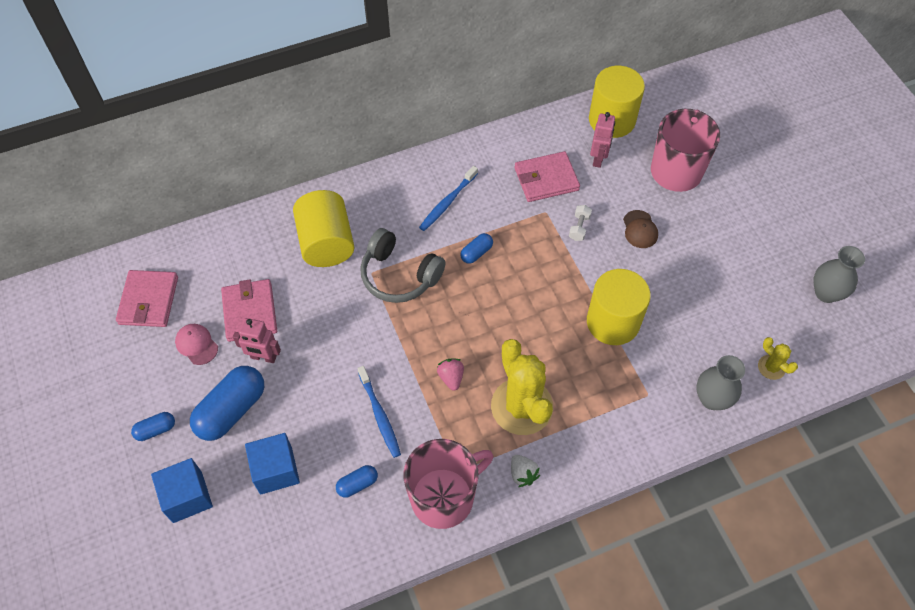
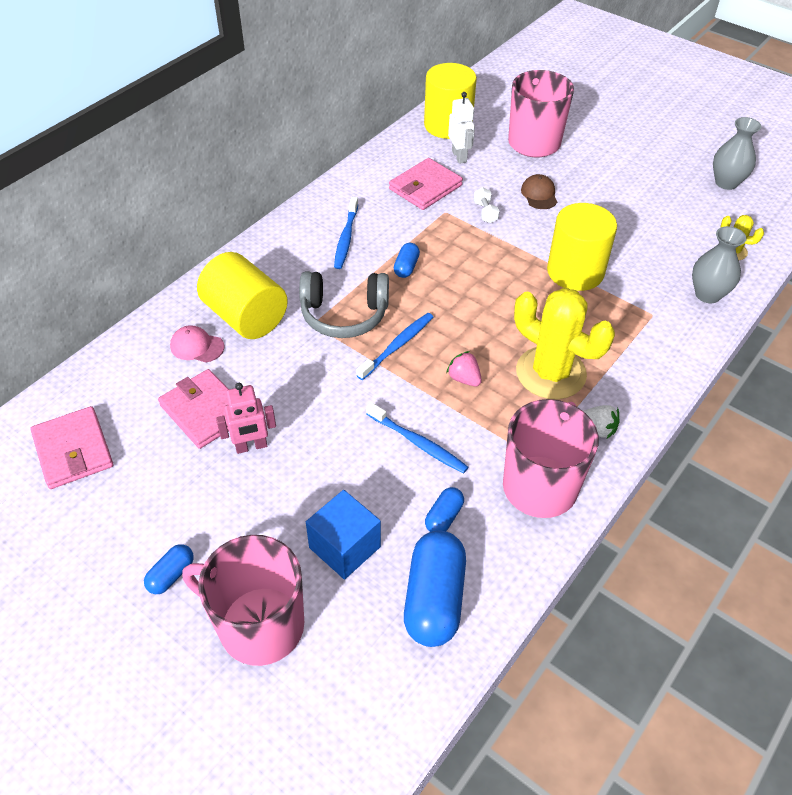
camera: 30 degrees left, 10 degrees down
(187, 497) = (259, 625): blue cube -> pink mug
(196, 344) = (163, 468): pink cap -> pink cap (197, 346)
(232, 410) = (251, 513): blue capsule -> blue capsule (434, 599)
(421, 323) = (398, 345): none -> blue toothbrush
(598, 158) = (459, 156): pink robot -> white robot
(640, 229) = (539, 194): brown cap -> brown cap turned 150 degrees counterclockwise

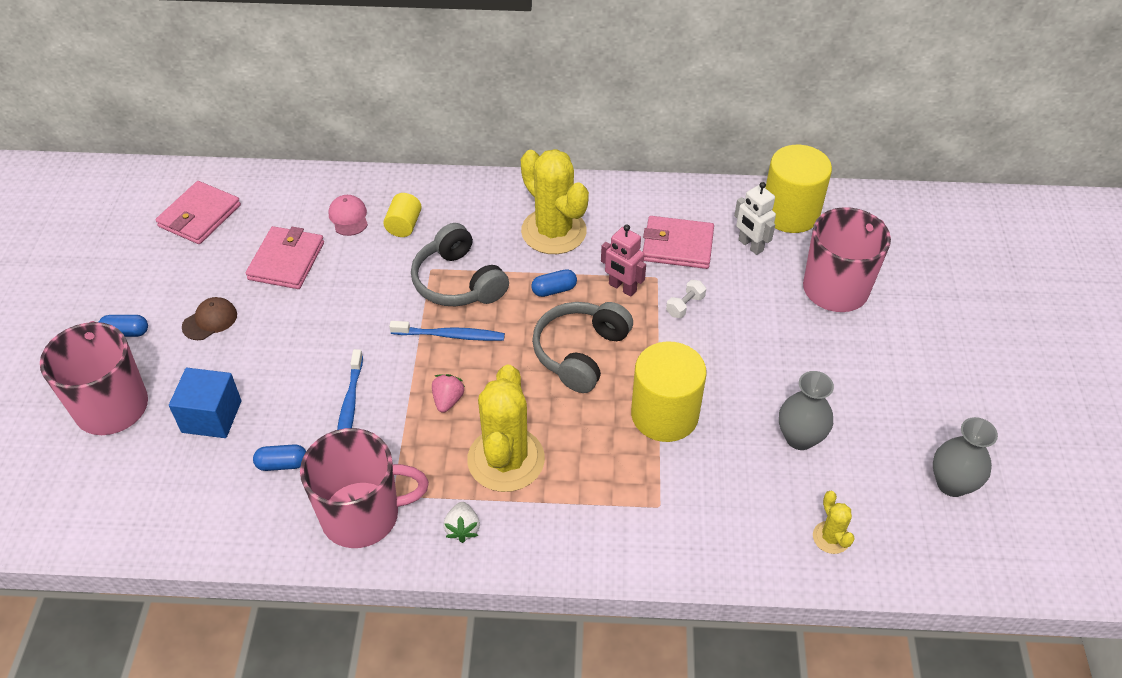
camera: 55 degrees right, 0 degrees up
(246, 317) = (404, 225): yellow cylinder -> yellow cylinder, size x0.51
(251, 446) = (271, 307): pink robot -> pink robot (622, 288)
(346, 238) = (553, 231): blue toothbrush -> yellow cactus
(434, 599) = (197, 499): blue capsule -> none
(459, 156) = (750, 245): white robot -> white robot turned 105 degrees clockwise
(481, 284) = (580, 353): none -> grey headphones
(539, 194) = (755, 332): brown cap -> brown cap (210, 320)
(707, 294) = (734, 542): grey vase -> grey vase (800, 438)

